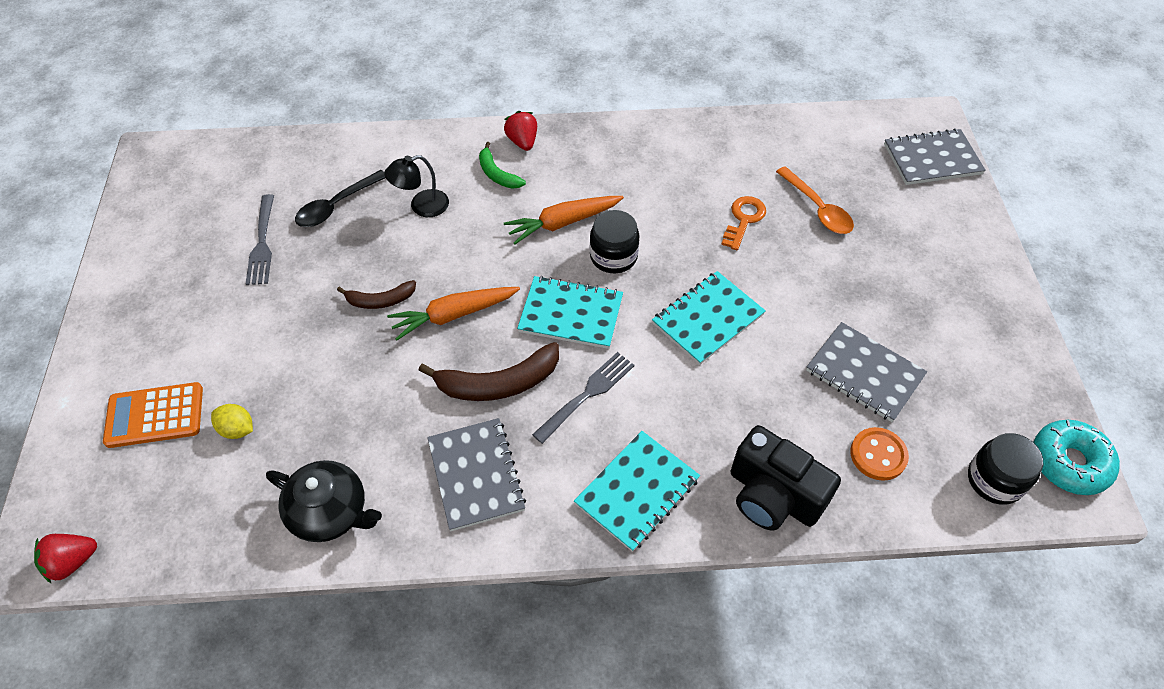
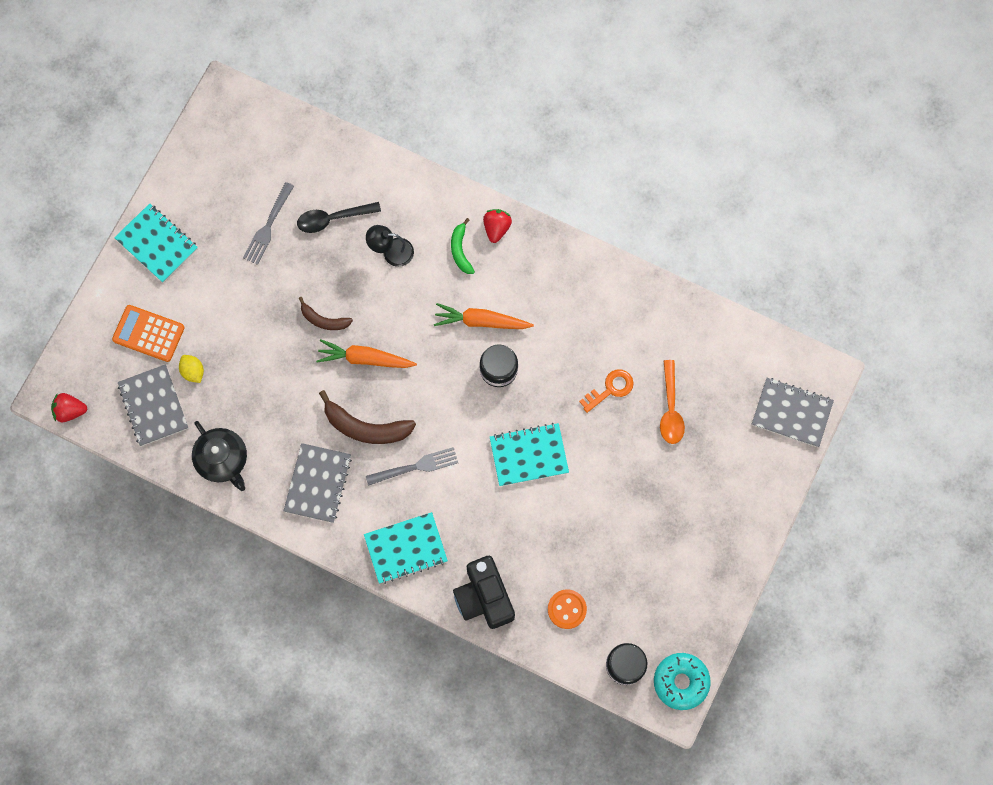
camera: 30 degrees right, 20 degrees up
(571, 314) = (441, 400): turquoise notebook -> turquoise notebook (157, 244)
(864, 373) = (601, 552): grey notebook -> grey notebook (153, 406)

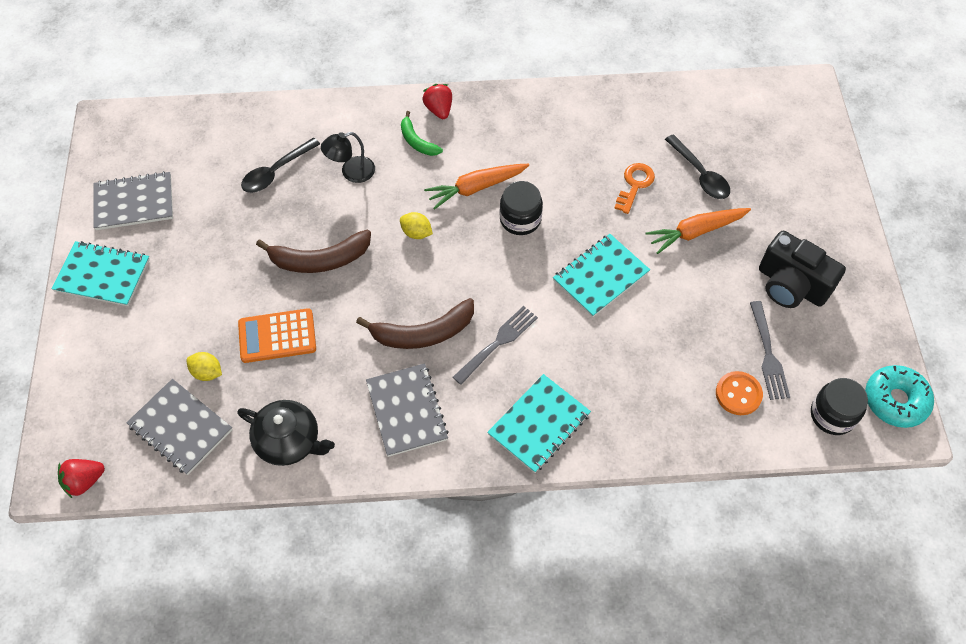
camera: 30 degrees left, 15 degrees down
(148, 333) = (137, 361): orange calculator -> orange calculator (277, 336)
(268, 226) = (213, 207): grey fork -> grey fork (768, 354)
(324, 320) = (320, 260): brown banana -> brown banana, size x1.70
(365, 358) = (383, 273): orange carrot -> orange carrot (695, 232)
(410, 337) = (416, 233): none -> yellow lemon
(484, 597) = (650, 427): black camera -> black camera (791, 285)
(670, 408) = (700, 174): orange spoon -> black spoon
(791, 413) = (805, 127): grey notebook -> grey notebook (134, 202)

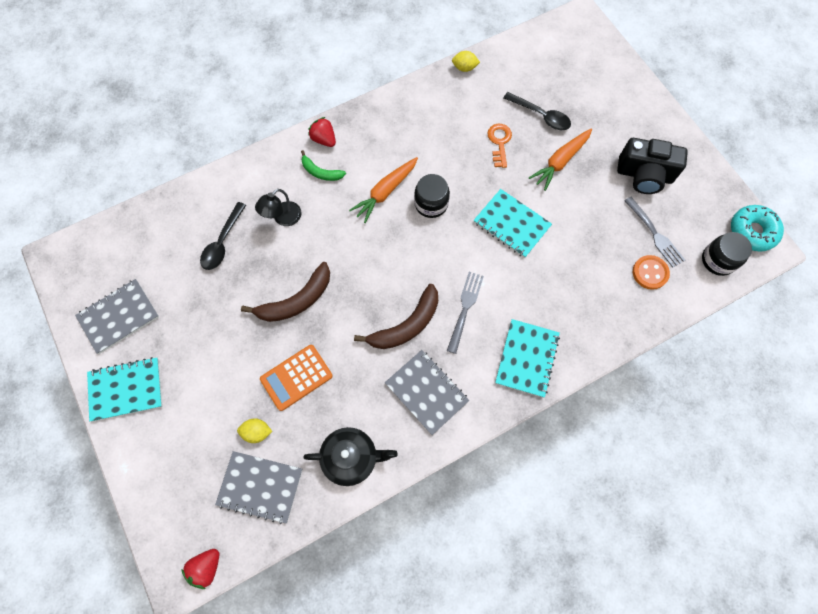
camera: 25 degrees left, 10 degrees up
(416, 233) = (359, 247): yellow lemon -> yellow lemon (464, 68)
(600, 276) = (511, 224): turquoise notebook -> turquoise notebook turned 75 degrees counterclockwise

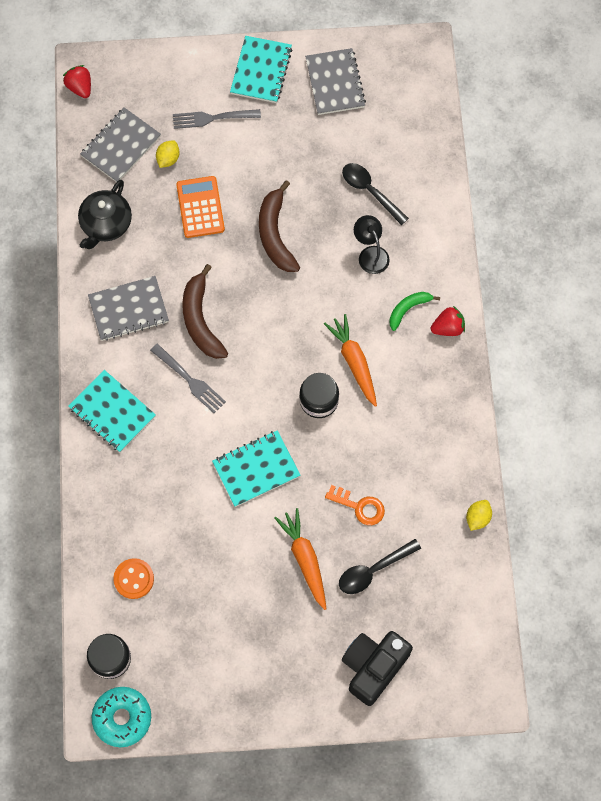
camera: 115 degrees right, 0 degrees up
(644, 175) = (244, 642): black camera -> black camera (373, 667)
(654, 234) = (172, 610): grey fork -> grey fork (212, 118)

